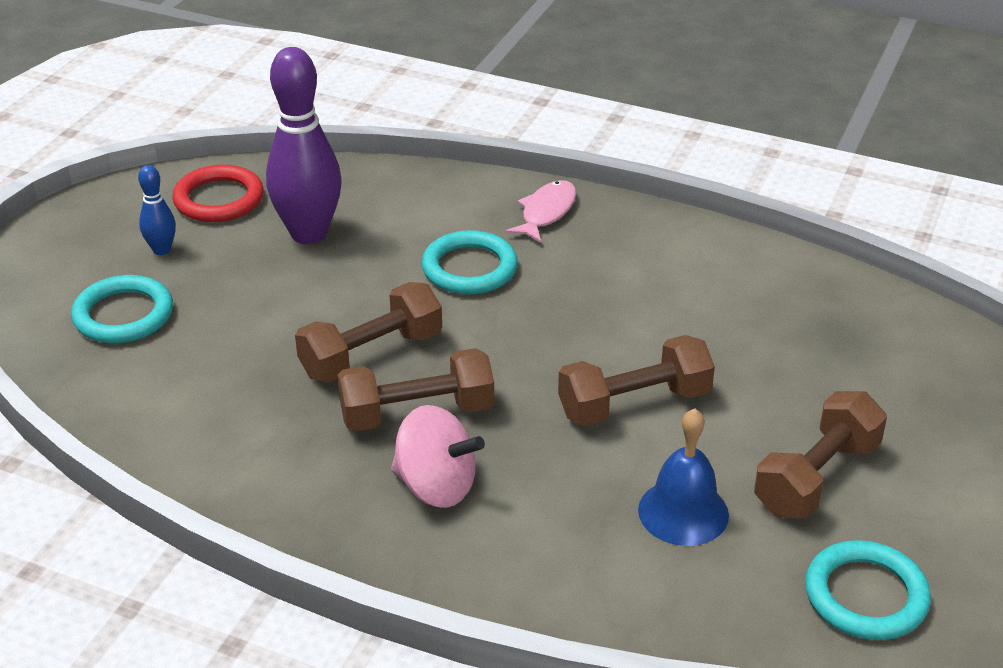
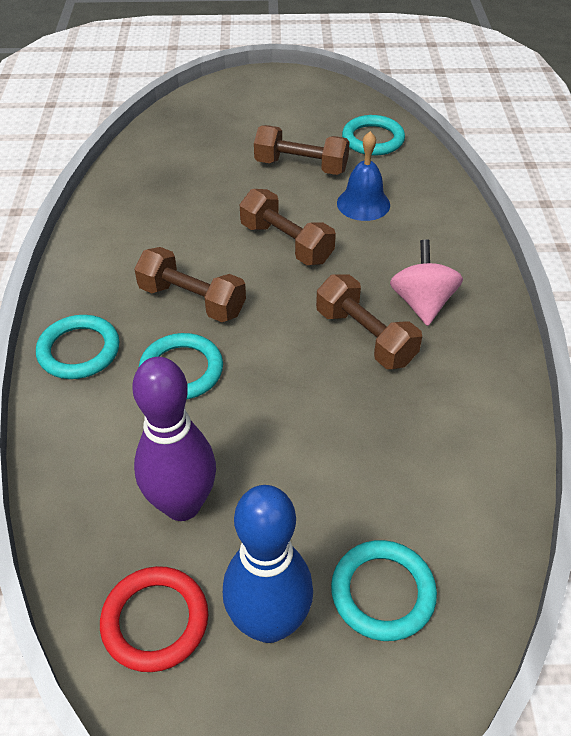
camera: 115 degrees left, 10 degrees up
(162, 250) = (269, 623): blue bowling pin -> blue bowling pin, size x2.11
(371, 355) = (322, 386): brown dumbbell -> brown dumbbell (192, 300)
(546, 212) = (79, 350): pink fish -> turquoise ring

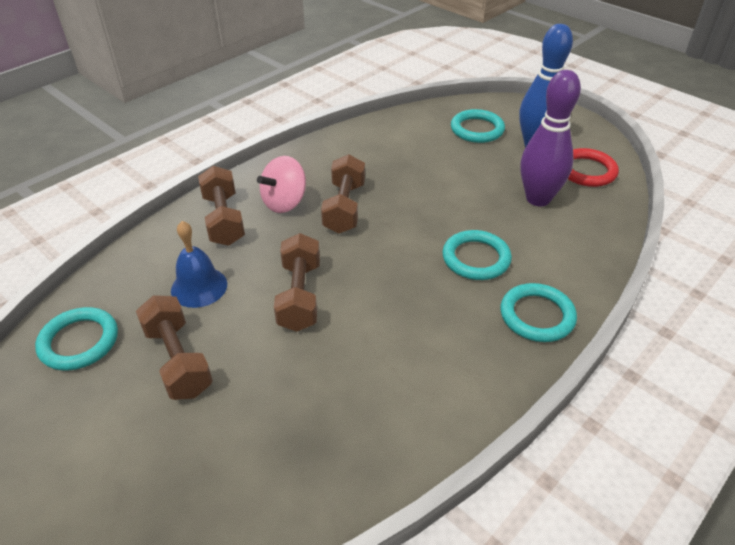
camera: 135 degrees left, 5 degrees down
(192, 300) = (420, 299): brown dumbbell -> brown dumbbell (223, 219)

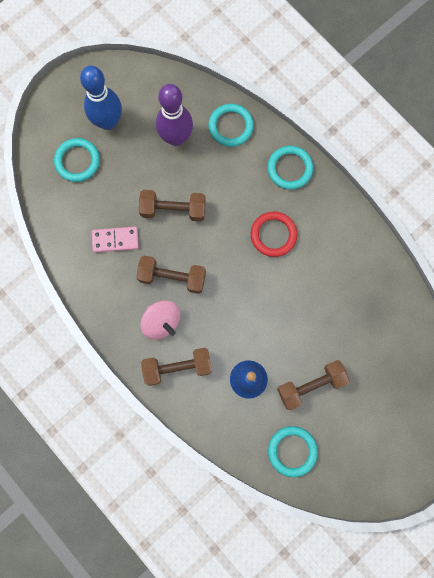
camera: 85 degrees left, 35 degrees up
(299, 296) = (262, 312): brown dumbbell -> brown dumbbell (173, 210)
(387, 161) = (115, 240): none -> pink domino
(476, 258) = (236, 194): turquoise ring -> turquoise ring (230, 126)
(586, 171) = (146, 93): red ring -> red ring (273, 235)

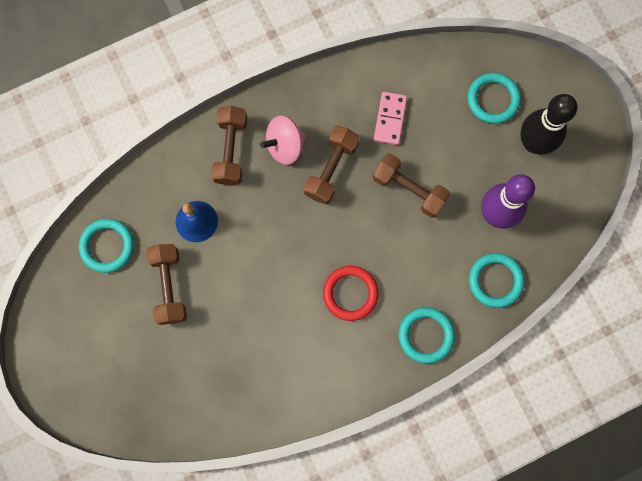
camera: 105 degrees right, 0 degrees up
(108, 121) = (533, 143): blue bowling pin -> black bowling pin
(173, 210) = (409, 189): brown dumbbell -> brown dumbbell turned 75 degrees counterclockwise

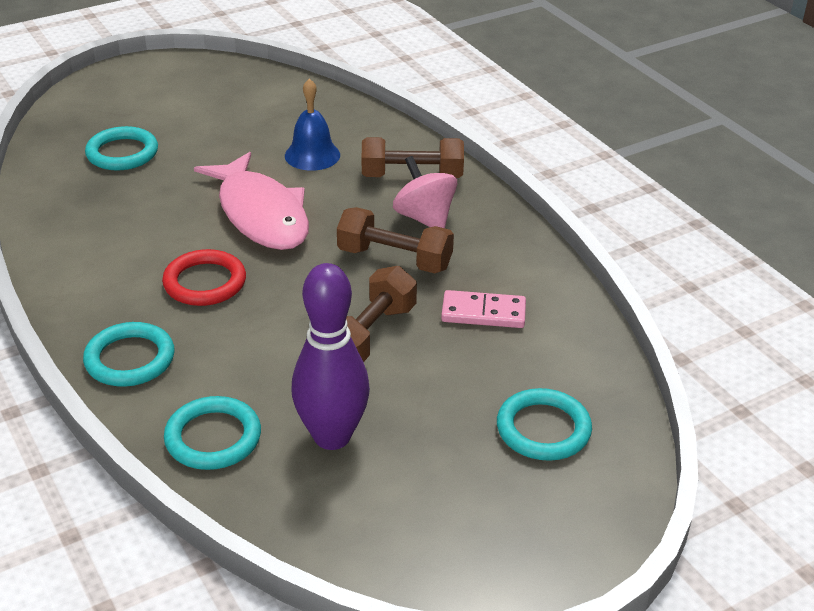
camera: 85 degrees right, 40 degrees down
(107, 246) = (280, 98): turquoise ring -> turquoise ring (122, 153)
(169, 286) = (227, 140): brown dumbbell -> none
(273, 258) = (261, 214): none -> pink fish
(533, 143) = (470, 485): black bowling pin -> none

